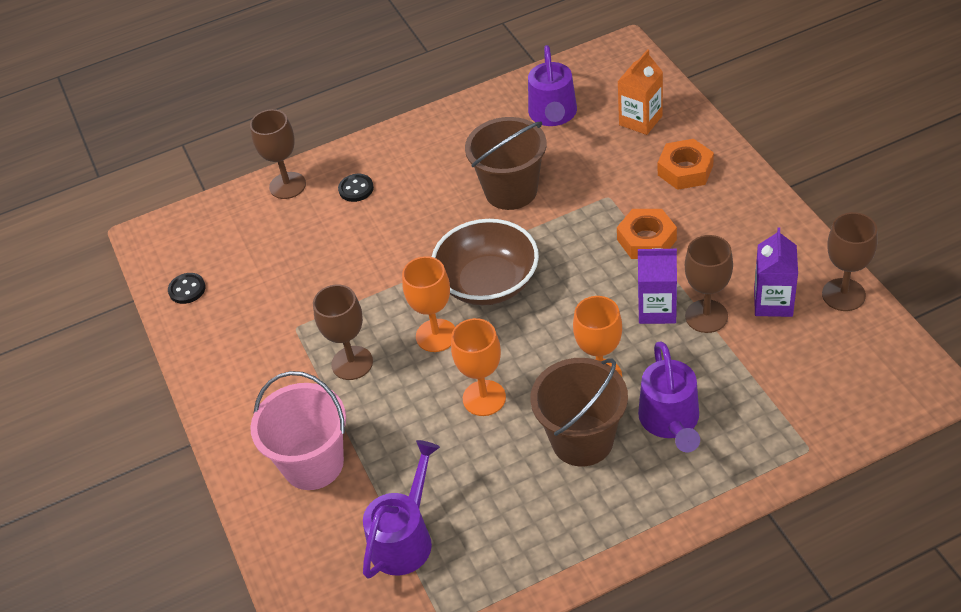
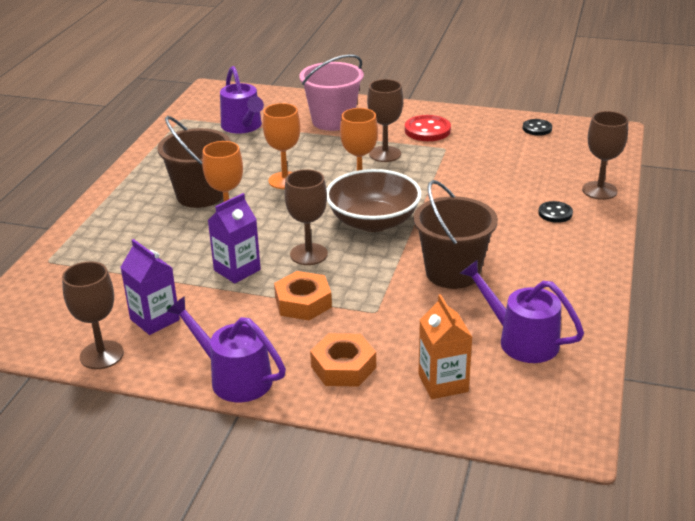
camera: 125 degrees right, 15 degrees down
(265, 367) = (427, 130): none -> red button
(671, 422) = (155, 227): purple watering can -> purple watering can (233, 377)
(706, 316) = (196, 285): brown goblet -> brown goblet (308, 254)

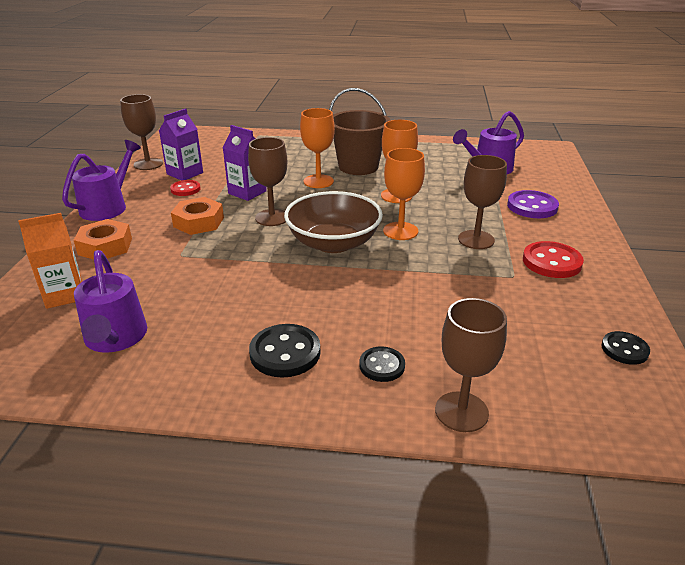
camera: 80 degrees right, 0 degrees up
(207, 316) = (185, 189): none -> red button
(333, 121) = (532, 206): pink bucket -> purple button
(452, 272) = (242, 292): brown bucket -> none
(520, 340) = (115, 339): purple watering can -> purple watering can turned 135 degrees clockwise
(540, 252) = (285, 353): none -> black button

